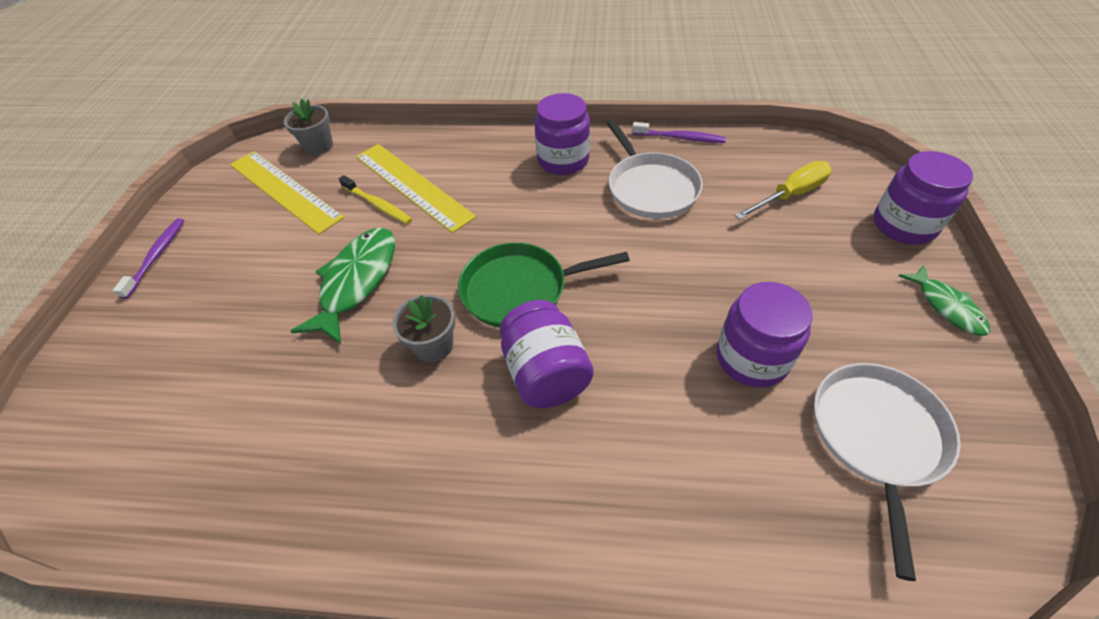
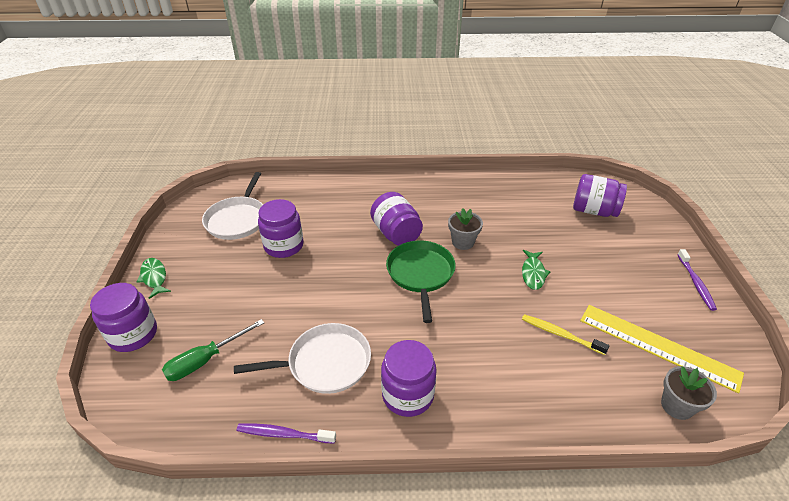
camera: 170 degrees right, 10 degrees down
(155, 405) = (594, 211): none -> purple jar
(357, 282) = (533, 273): green fish -> green fish, size x0.58
(412, 186) = (542, 356): yellow ruler -> none
(520, 289) = (420, 274): green pan -> green pan turned 75 degrees counterclockwise
(650, 188) = (325, 363): white pan -> white pan turned 105 degrees clockwise
(790, 195) = (205, 360): yellow screwdriver -> green screwdriver

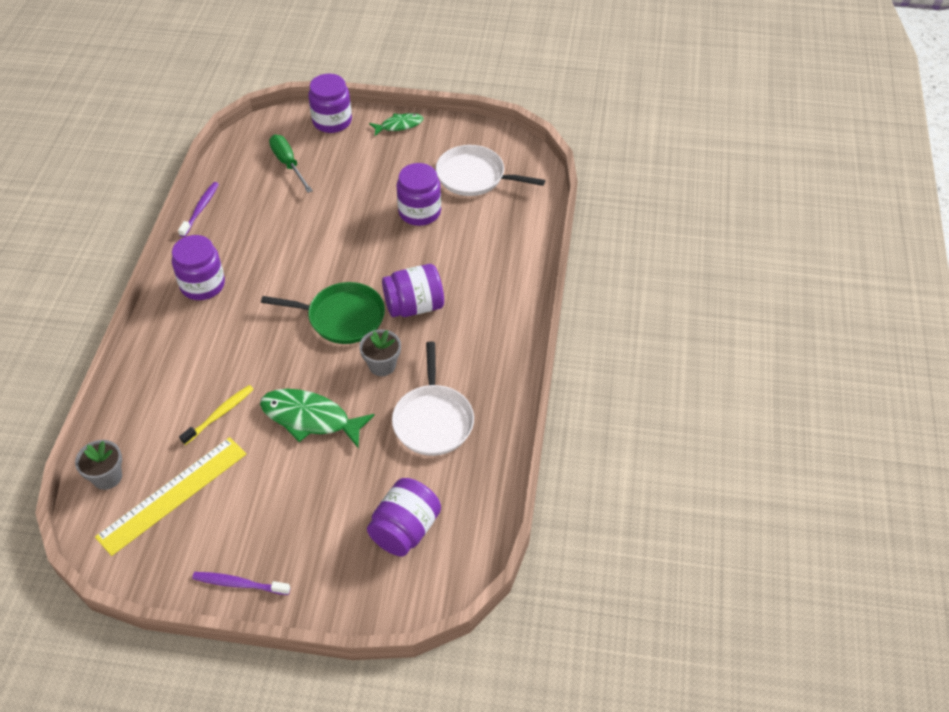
camera: 100 degrees right, 10 degrees up
(325, 363) = (256, 235): white pan -> white pan (433, 420)
(533, 273) = (310, 418): green fish -> green fish, size x1.72

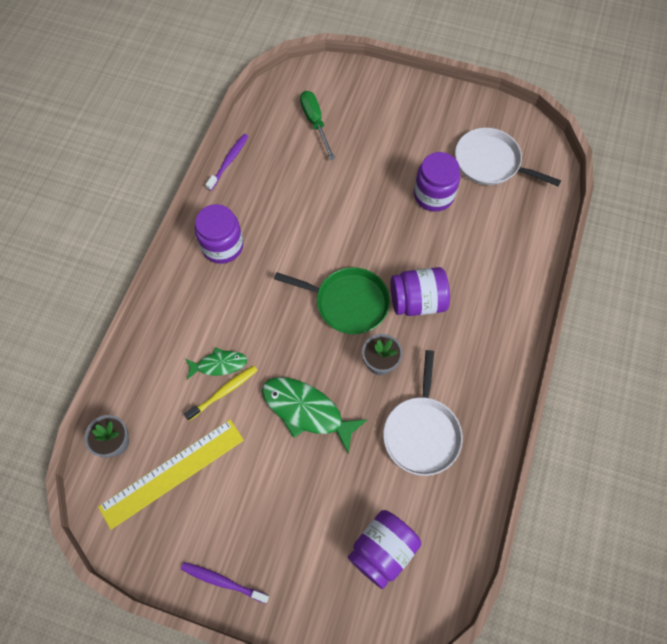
camera: 10 degrees right, 15 degrees up
(332, 121) = (361, 80): purple jar -> none
(399, 125) = (424, 94): green fish -> green fish (219, 364)

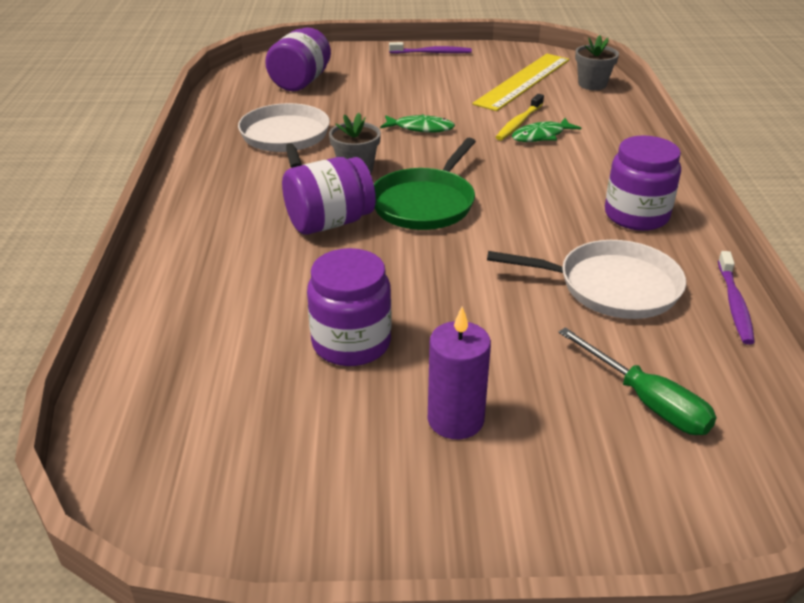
camera: 160 degrees right, 30 degrees down
(306, 411) = (421, 128): green fish -> green fish, size x0.58
(348, 303) = (425, 203): green pan -> green pan turned 60 degrees counterclockwise
(402, 138) = (455, 419): none -> purple candle
(490, 162) = (251, 423): white pan -> white pan (611, 286)

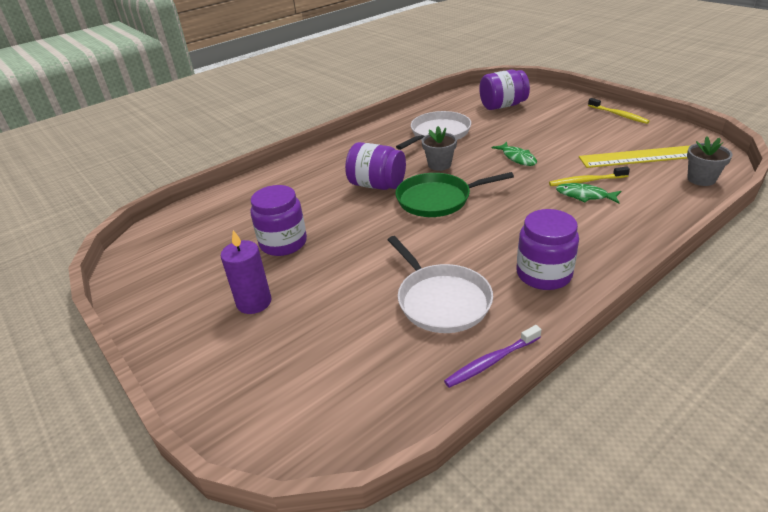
camera: 55 degrees right, 0 degrees up
(432, 53) = (618, 115): purple toothbrush -> yellow toothbrush
(646, 401) = (335, 363): green screwdriver -> none

